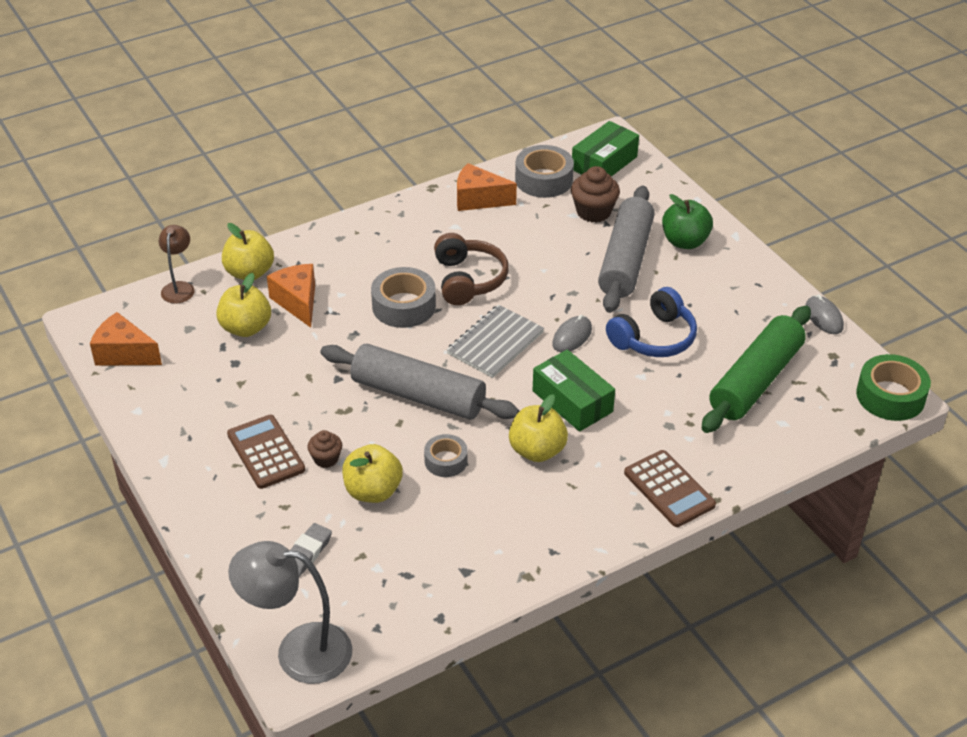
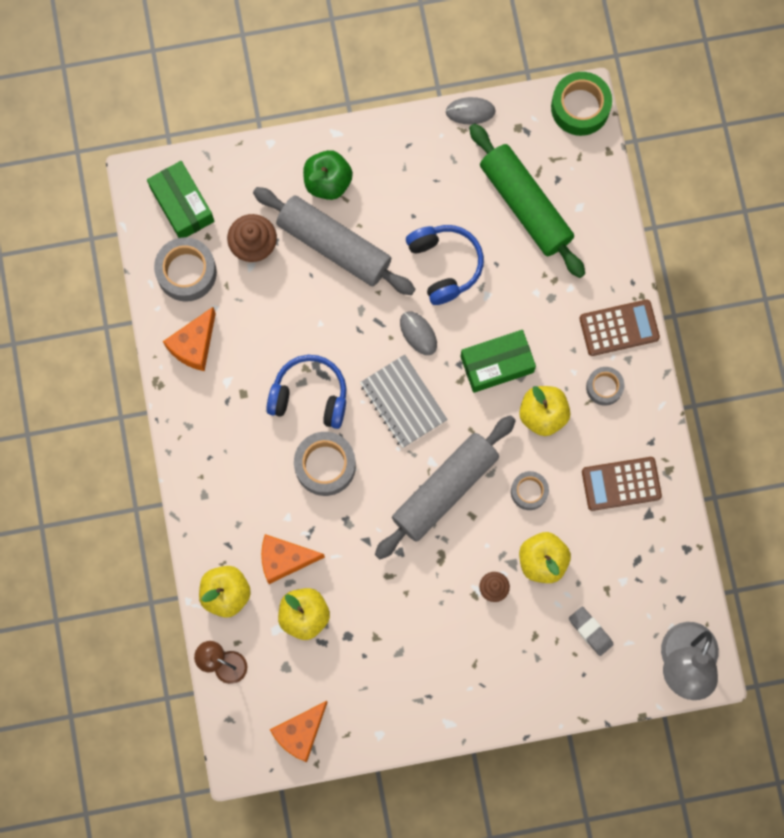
camera: 70 degrees left, 35 degrees up
(265, 452) = (468, 636): brown calculator -> brown calculator (621, 484)
(468, 280) = (310, 396): brown headphones -> blue headphones
(594, 494) = (604, 387): none -> grey tape

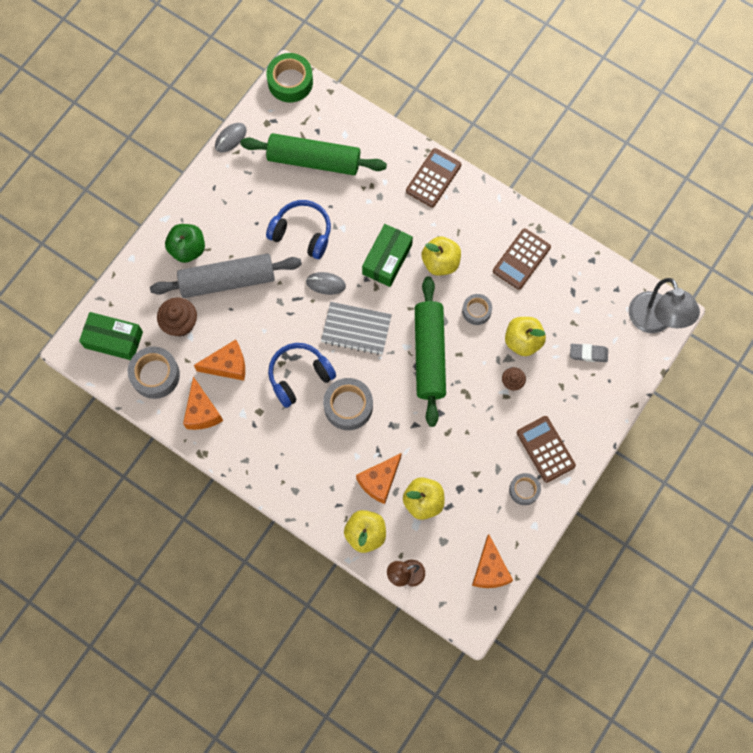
camera: 45 degrees left, 5 degrees down
(257, 325) = (227, 365): none -> orange cheese
(445, 489) = (429, 354): grey rolling pin -> green rolling pin
(460, 678) = (545, 449): none -> brown calculator
(604, 387) = (458, 217): grey tape -> grey tape (524, 490)

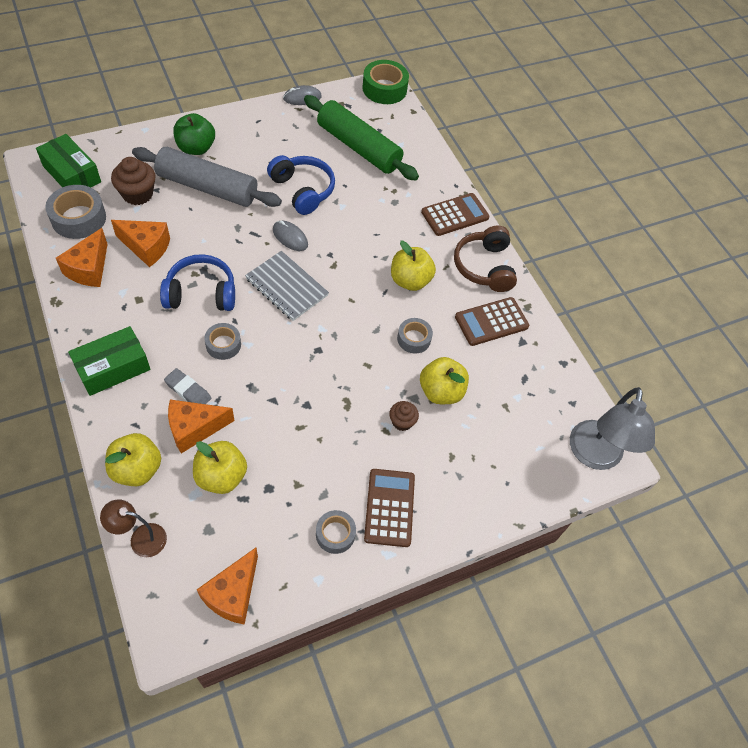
camera: 25 degrees right, 15 degrees down
(348, 406) = (223, 344): grey tape -> grey tape, size x0.61
(387, 259) = (362, 250): green box -> green box (113, 368)
(429, 354) = (338, 348): green rolling pin -> none
(486, 213) = (484, 267): none -> brown headphones
(588, 354) = (502, 444): grey eraser -> grey eraser (188, 391)

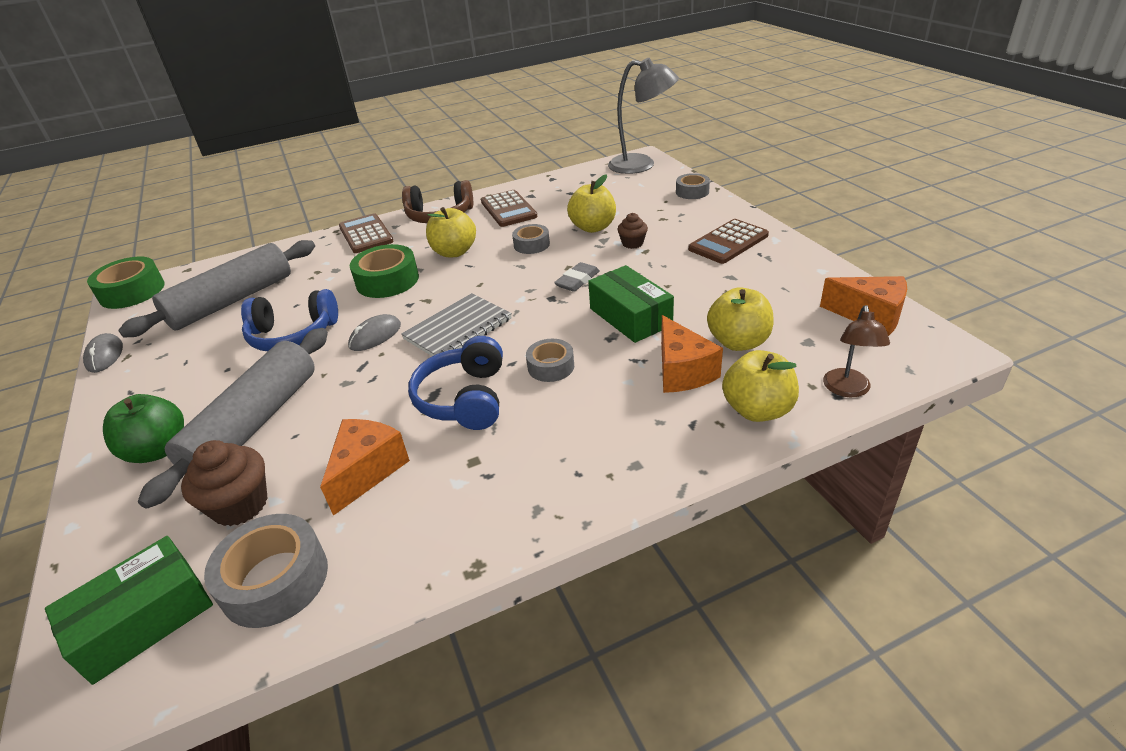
camera: 80 degrees left, 20 degrees down
(89, 269) = (404, 536): orange cheese -> none
(113, 368) = (603, 465): green box -> green box (630, 317)
(188, 391) = (627, 385): grey eraser -> grey eraser (577, 280)
(303, 190) = (293, 335): blue headphones -> blue headphones turned 150 degrees counterclockwise
(335, 534) = (770, 266): grey tape -> grey tape (692, 192)
(358, 147) = (232, 301): green rolling pin -> grey rolling pin
(369, 237) = (387, 281): none -> green tape
(389, 507) = (728, 242): brown calculator -> brown calculator turned 45 degrees counterclockwise

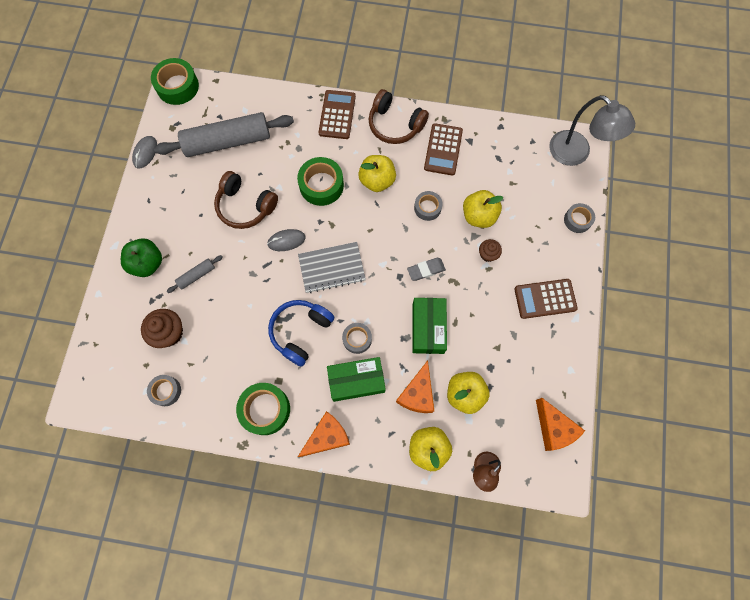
camera: 30 degrees right, 35 degrees up
(144, 621) = (112, 376): green box -> green box (356, 381)
(255, 423) = (196, 275): grey rolling pin -> grey rolling pin, size x0.43
(275, 580) = (166, 391): grey tape -> grey tape, size x0.61
(293, 335) = (245, 206): blue headphones -> brown headphones
(367, 471) = (230, 351): orange cheese -> orange cheese (327, 437)
(479, 503) = (265, 409): none -> green tape

